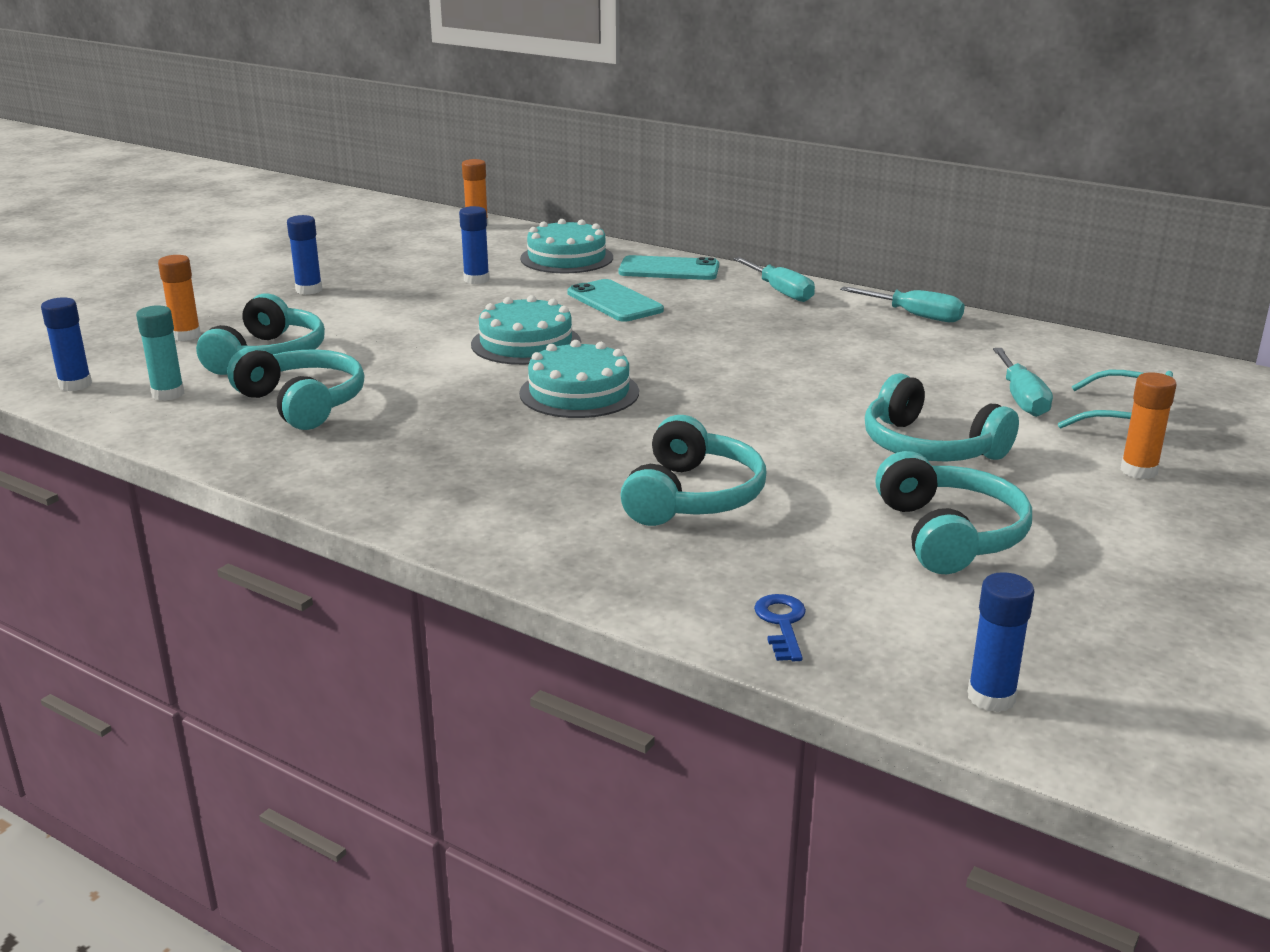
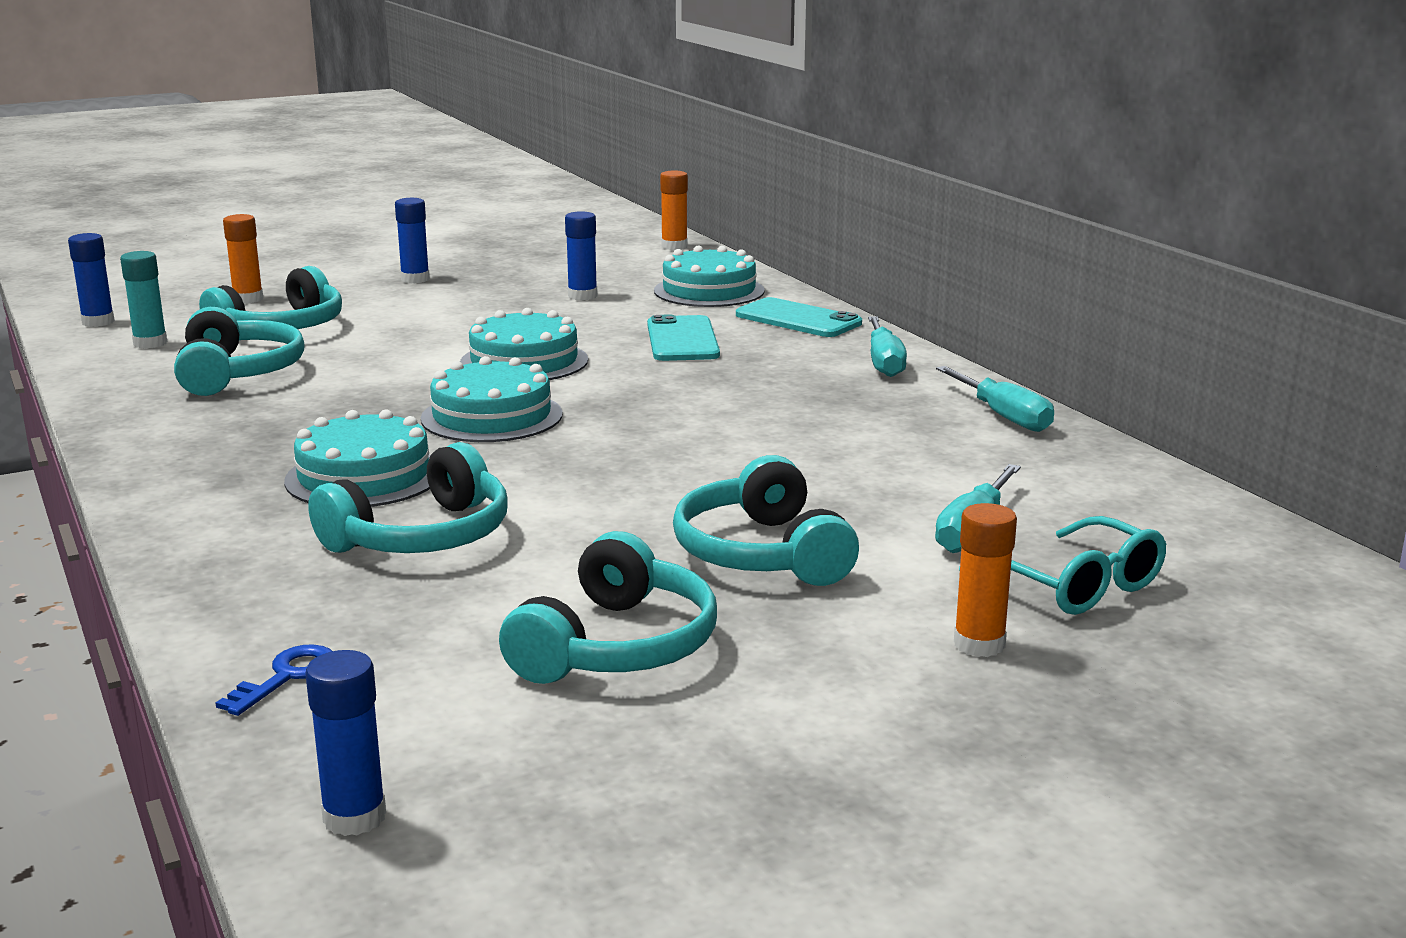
camera: 30 degrees right, 5 degrees down
(567, 463) = (364, 476): none -> turquoise cake

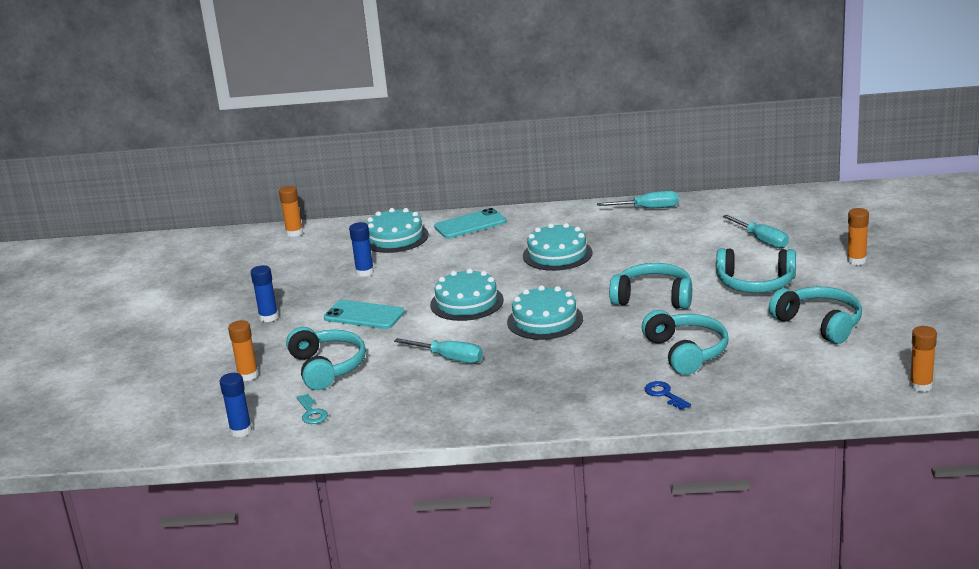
camera: 60 degrees left, 5 degrees up
(150, 343) = (312, 413): turquoise glue stick -> turquoise key
(237, 373) = (403, 386): turquoise headphones -> turquoise headphones (653, 298)
(286, 677) = (807, 392): blue key -> blue key (664, 394)
(354, 817) = (920, 386): blue glue stick -> orange glue stick
(364, 476) = (601, 360): turquoise cake -> turquoise cake (557, 254)
(682, 340) = (473, 257): turquoise phone -> turquoise phone (364, 315)
(884, 362) = (556, 218): turquoise screwdriver -> turquoise screwdriver (449, 358)
(1075, 585) = (820, 234): turquoise glasses -> none

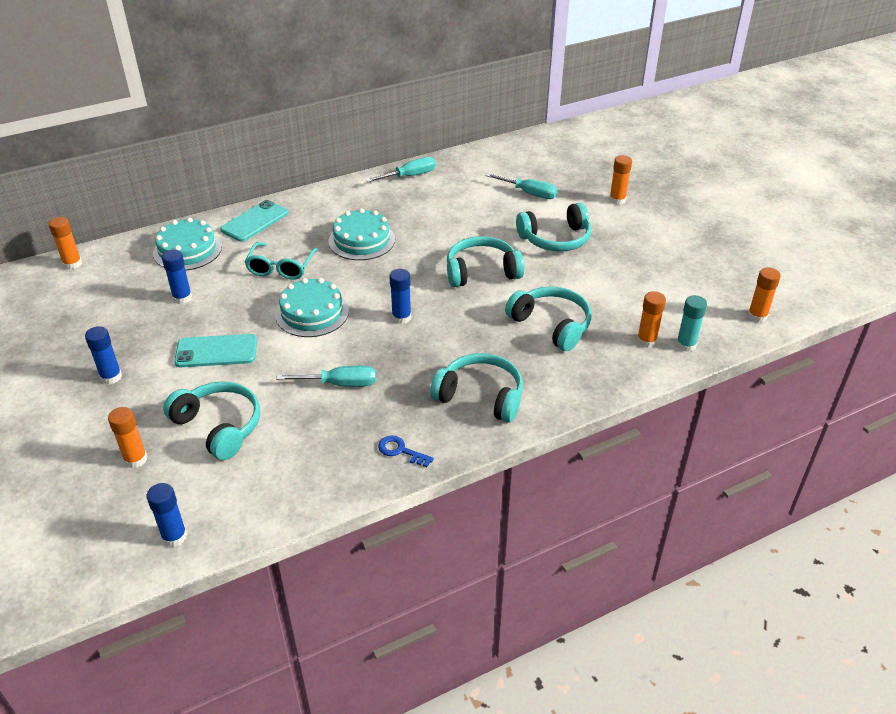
camera: 30 degrees left, 15 degrees up
(312, 413) = (240, 489): turquoise key -> none
(466, 263) = (281, 267): none -> turquoise glasses
(545, 320) = (401, 317): turquoise cake -> blue glue stick
(664, 394) = (566, 376): blue key -> blue key (401, 451)
(774, 383) = (646, 341): none -> orange glue stick
(814, 394) = (686, 345): none -> turquoise glue stick
(819, 324) = (636, 270): turquoise headphones -> turquoise headphones (480, 396)

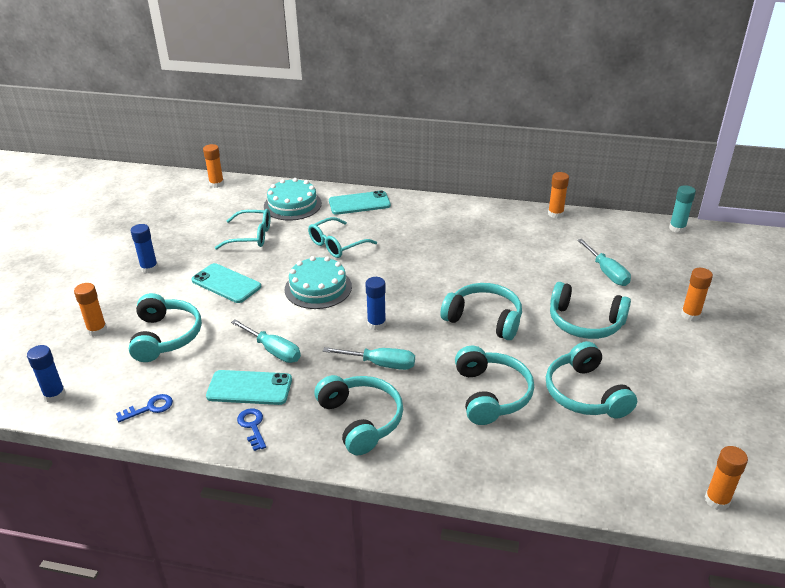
camera: 40 degrees right, 5 degrees down
(182, 298) = (250, 236): blue glue stick -> turquoise glasses
(288, 491) = (150, 408): none -> blue key
(358, 424) = (249, 388): none -> turquoise phone
(362, 240) = (418, 250): turquoise cake -> none
(409, 176) = (516, 216): turquoise screwdriver -> turquoise screwdriver (380, 364)
(612, 290) = (585, 393): none -> turquoise headphones
(646, 341) = (564, 457): orange glue stick -> orange glue stick (555, 214)
(686, 345) = (601, 484): turquoise glue stick -> turquoise glue stick (677, 228)

